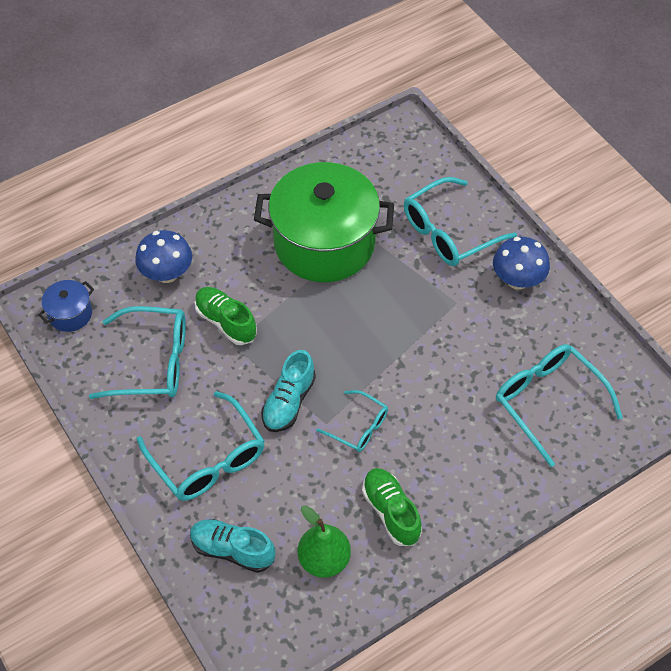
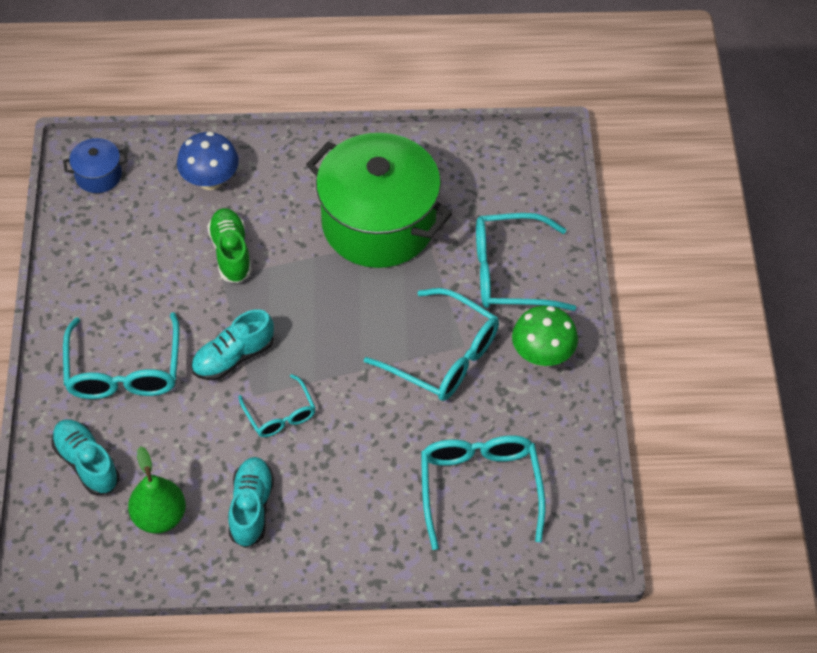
camera: 30 degrees right, 0 degrees up
(152, 362) = (138, 257): turquoise glasses -> turquoise glasses (443, 356)
(391, 512) = (251, 508): green shoe -> turquoise shoe
(517, 280) = (542, 354): blue mushroom -> green mushroom

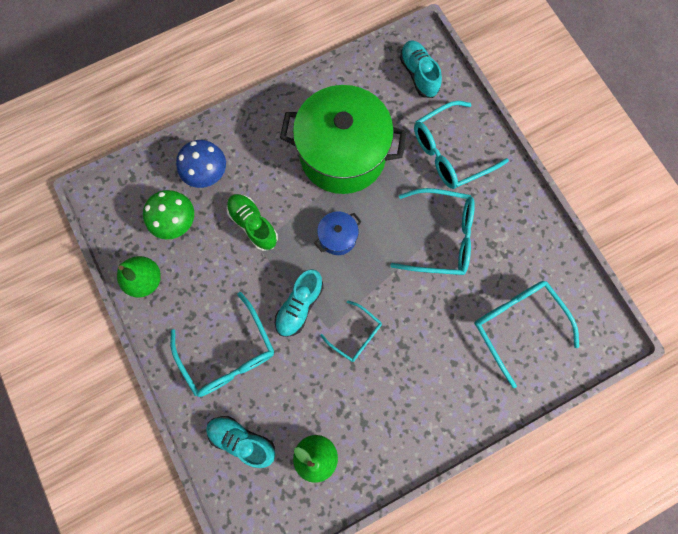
camera: 25 degrees left, 20 degrees up
(77, 258) = (145, 280): none -> green pear
(98, 175) = (124, 206): blue pot -> blue pot (338, 237)
(251, 508) = (375, 416): turquoise shoe -> turquoise shoe (418, 74)
(542, 354) = (504, 204): green mushroom -> green mushroom (176, 222)

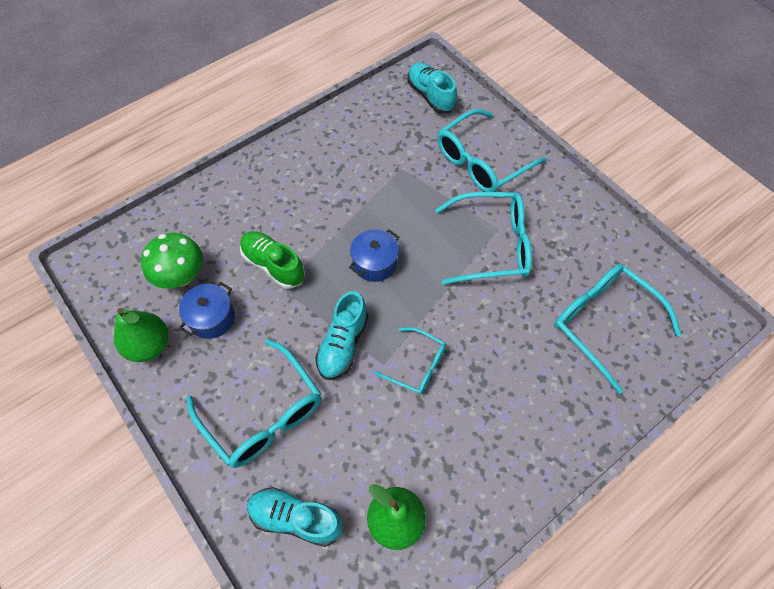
camera: 10 degrees left, 15 degrees down
(197, 264) = (212, 318): none -> blue pot
(207, 174) = (212, 221): blue mushroom -> none
(342, 155) = (364, 180): green pot -> none

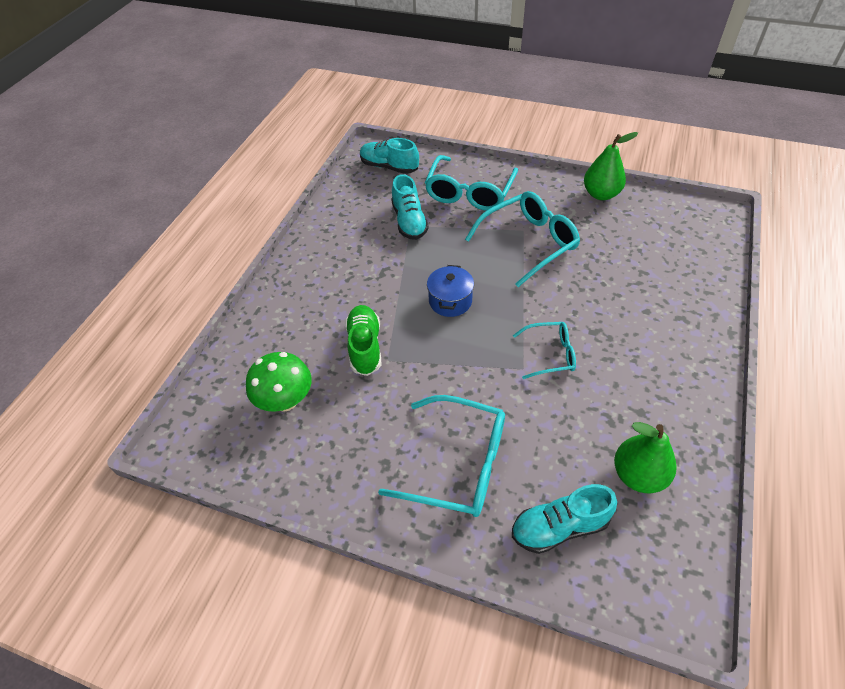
camera: 30 degrees left, 10 degrees down
(149, 345) = (303, 473): green pear -> green pear (601, 194)
(212, 318) = (344, 417): blue pot -> none
(273, 265) = (365, 347): green shoe -> green shoe turned 75 degrees clockwise
(343, 344) = (477, 372): turquoise shoe -> turquoise shoe (409, 221)
(603, 323) = (653, 253): turquoise glasses -> none

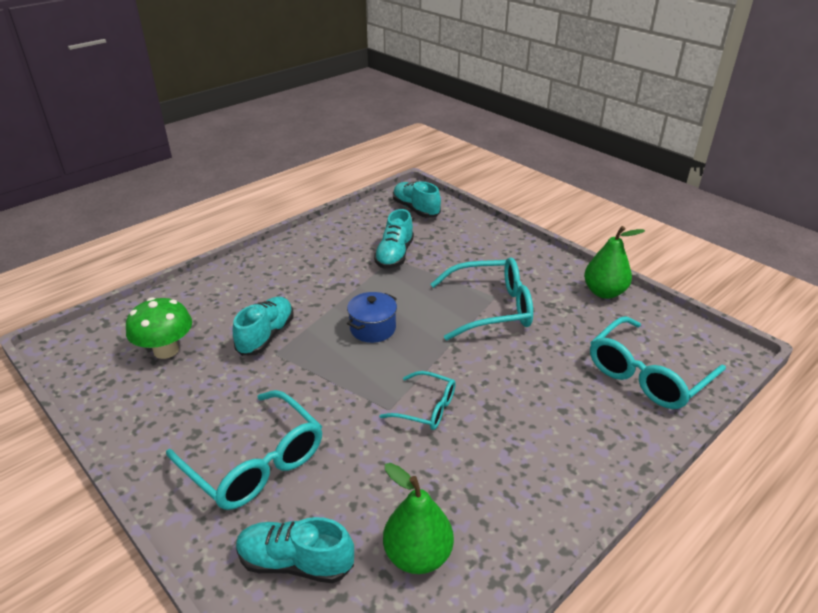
camera: 25 degrees right, 15 degrees down
(365, 347) = (266, 336): green shoe -> turquoise shoe
(469, 192) = (471, 250): turquoise glasses -> turquoise glasses (647, 374)

